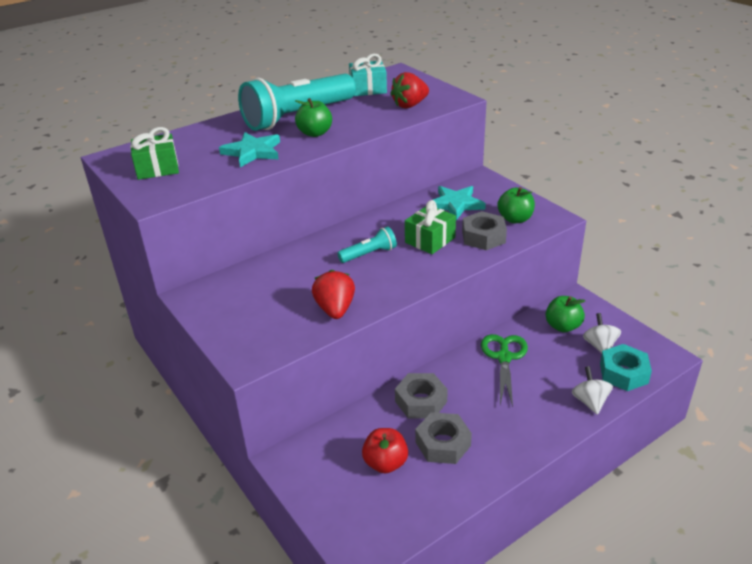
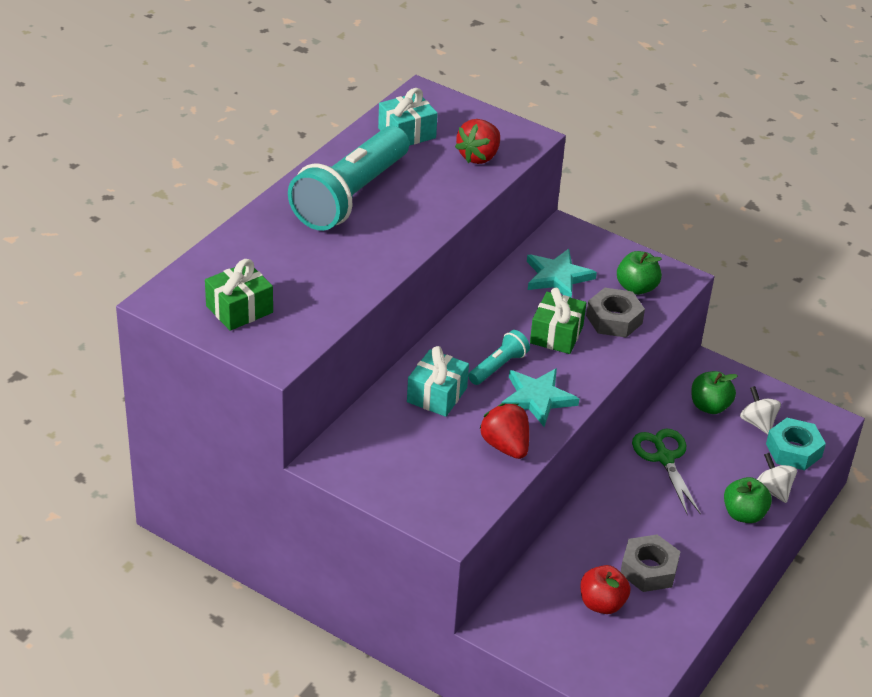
camera: 25 degrees left, 5 degrees up
(252, 152) = (338, 264): turquoise star -> turquoise star (537, 398)
(308, 265) = (437, 395): none -> turquoise gift
(315, 133) = (393, 222): green apple -> green apple (744, 514)
(421, 401) = (602, 529): grey nut -> none

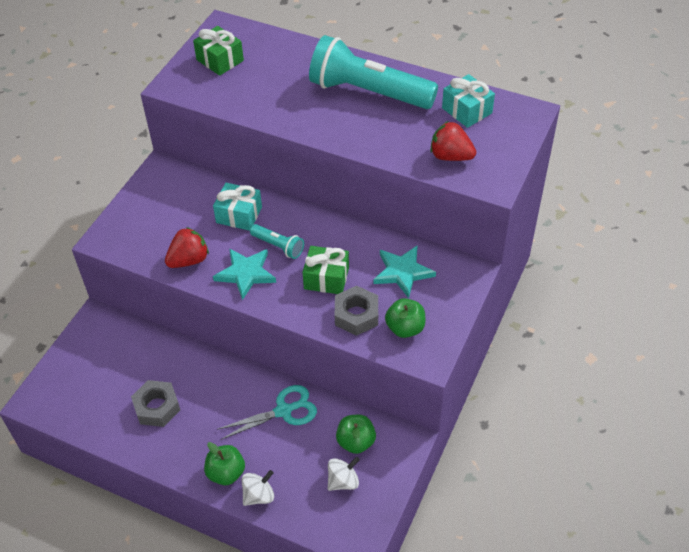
camera: 85 degrees right, 10 degrees up
(602, 604) = (120, 379): red apple -> none
(664, 458) = (283, 411): green scissors -> turquoise scissors
(793, 450) = (313, 512): turquoise nut -> none

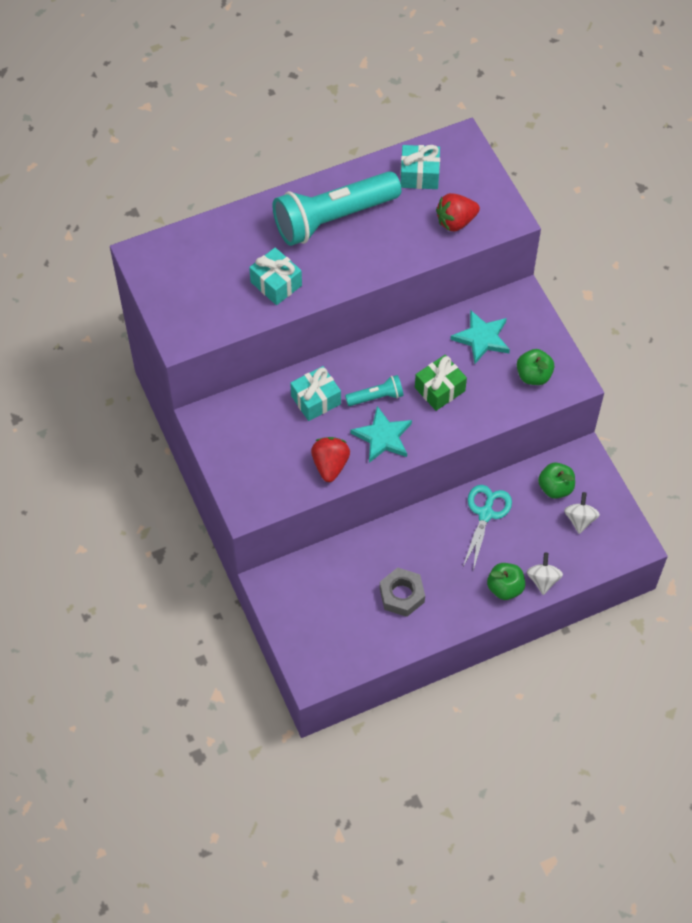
camera: 50 degrees left, 10 degrees up
(220, 60) = (185, 286): green gift -> none
(274, 100) = (276, 284): none -> turquoise gift
(356, 315) = (493, 396): grey nut -> none

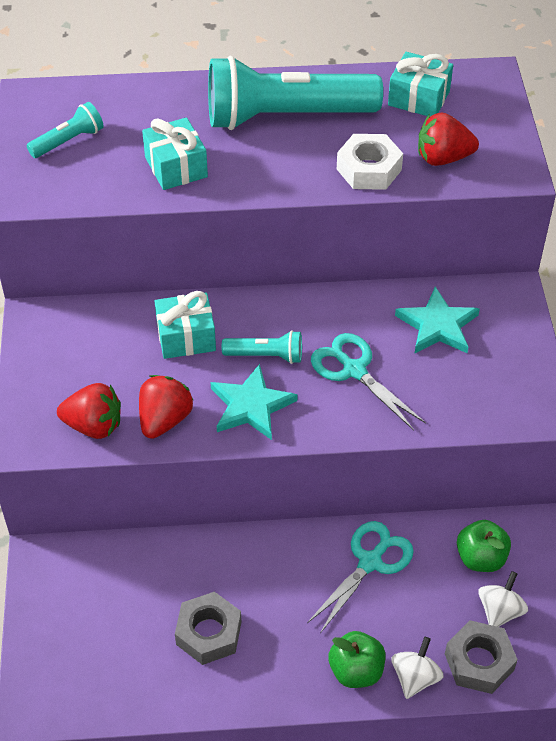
camera: 20 degrees right, 10 degrees down
(189, 285) = (68, 141): none -> turquoise flashlight
(285, 484) = (94, 426): none -> red strawberry
(409, 246) = (369, 169): none -> white nut
(439, 389) = (354, 370): green gift -> turquoise scissors
(533, 376) = (490, 389): green apple -> none
(578, 556) = (479, 662): none -> grey nut

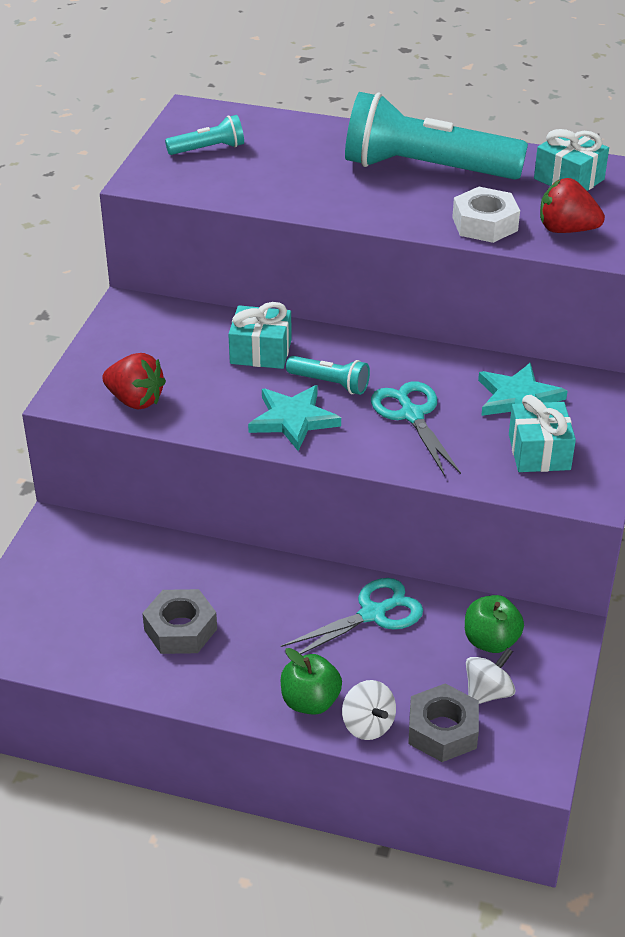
camera: 20 degrees right, 10 degrees down
(164, 420) = (204, 411): red strawberry -> none
(176, 167) = (297, 186): turquoise gift -> turquoise gift (539, 452)
(415, 677) = (368, 725): white spinning top -> white spinning top turned 105 degrees clockwise

